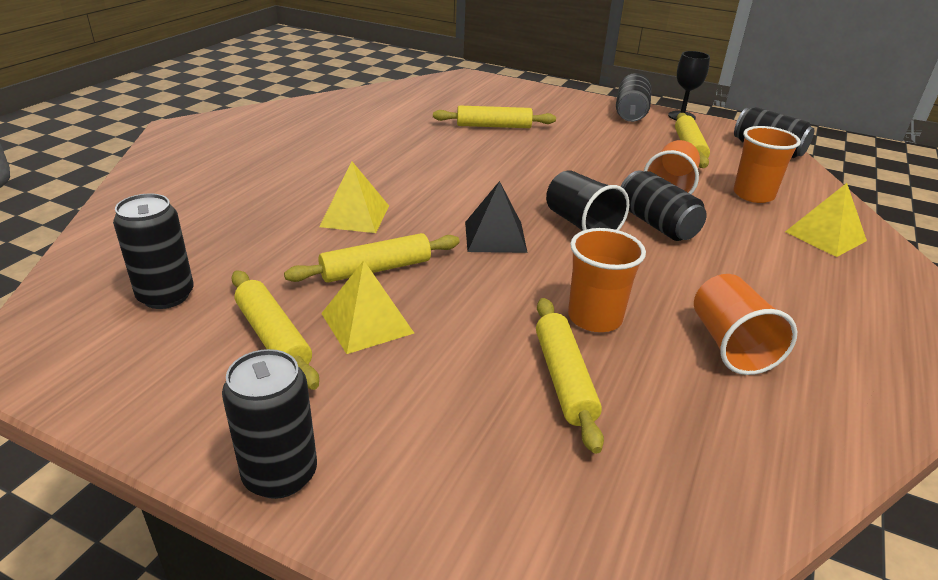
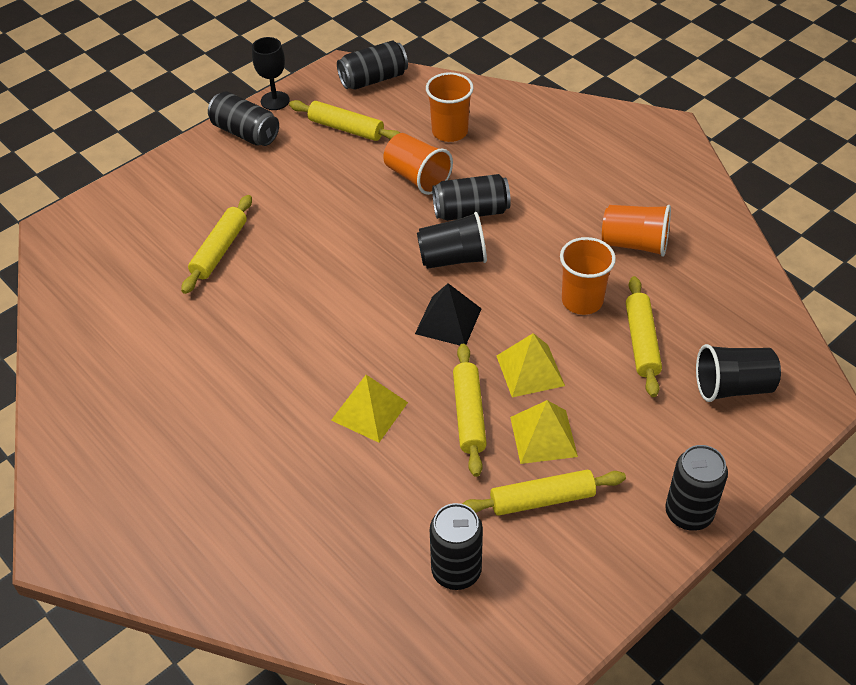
camera: 65 degrees left, 15 degrees up
(542, 490) = (732, 387): none -> black cup
(564, 379) = (642, 342): yellow rolling pin -> yellow rolling pin turned 75 degrees clockwise
(825, 236) = (527, 126): yellow pyramid -> yellow pyramid (530, 370)

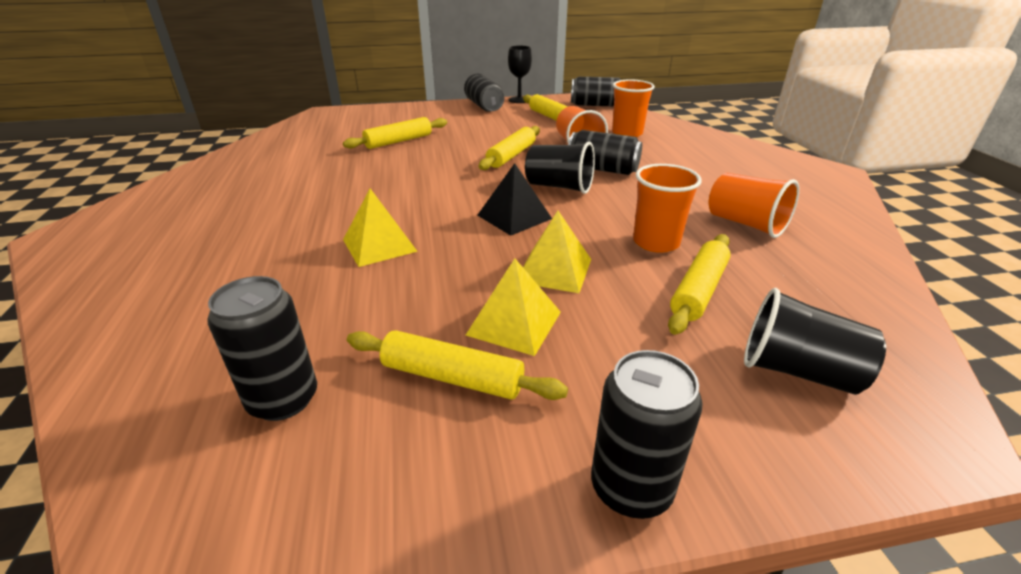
camera: 30 degrees right, 15 degrees down
(468, 414) = (459, 278): yellow rolling pin -> yellow rolling pin (511, 155)

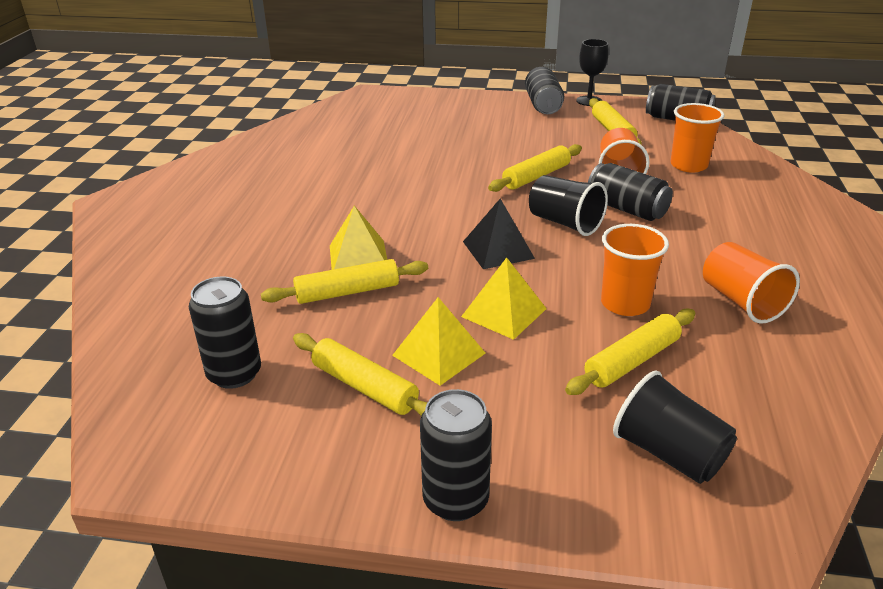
camera: 20 degrees right, 0 degrees up
(398, 141) = (428, 141): yellow rolling pin -> yellow rolling pin (347, 292)

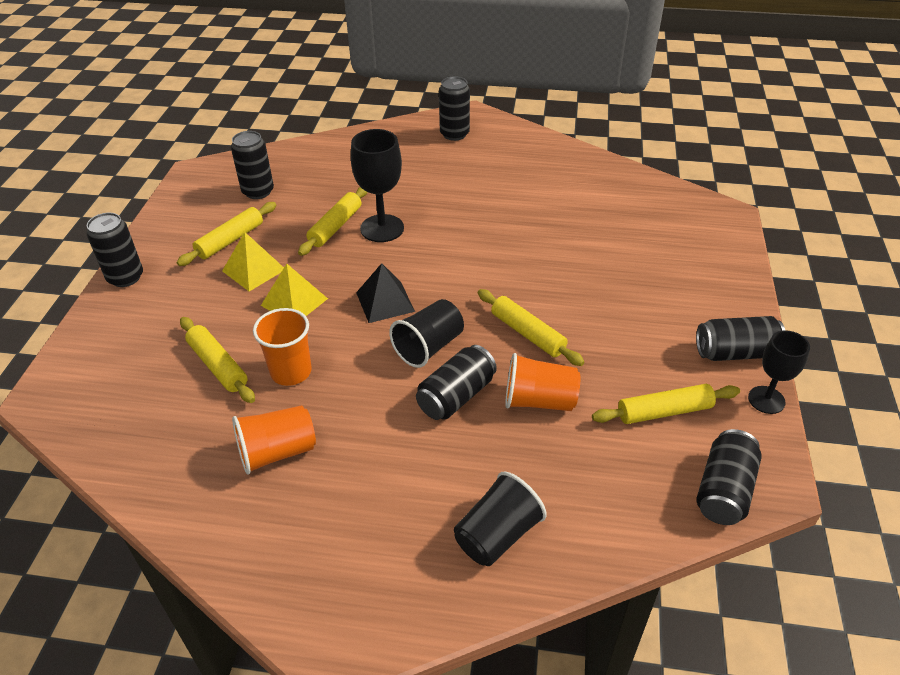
camera: 90 degrees right, 10 degrees up
(157, 213) = (454, 134): none -> black can
(347, 292) = (335, 226): yellow rolling pin -> yellow rolling pin turned 45 degrees clockwise
(358, 257) = (382, 228): yellow pyramid -> black goblet
(669, 453) = (122, 370): black cup -> black cup (497, 535)
(688, 165) = (568, 472): orange cup -> none

